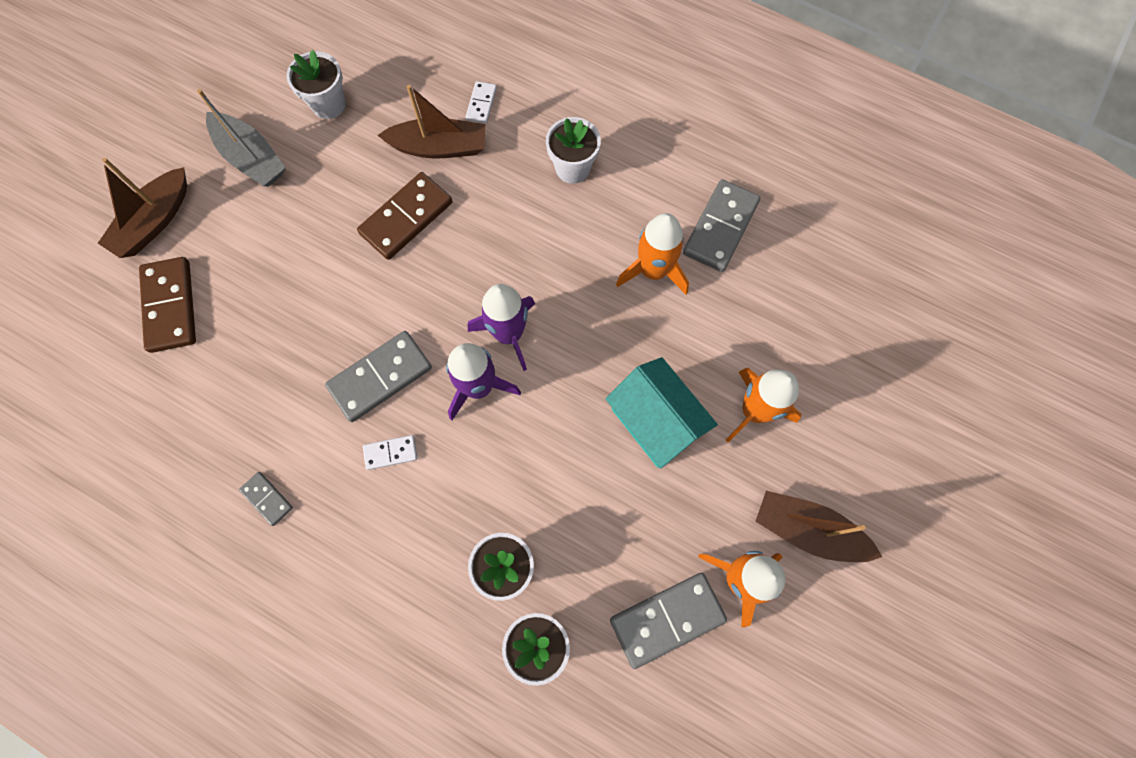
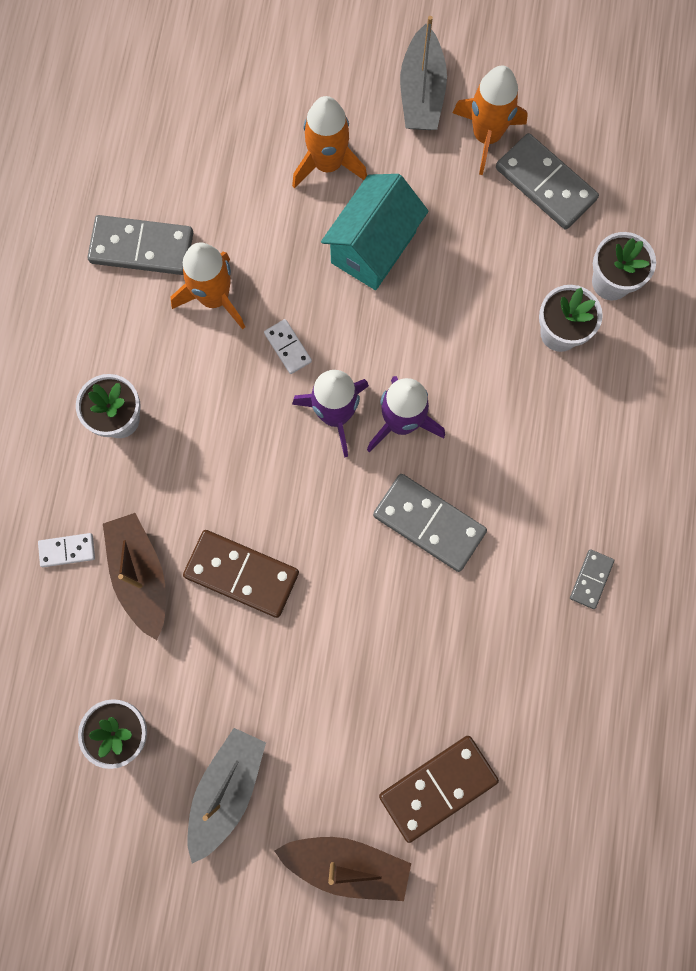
camera: 110 degrees left, 5 degrees up
(390, 453) = (499, 480): white domino -> white domino (288, 347)
(807, 530) = (421, 92): brown boat -> grey boat

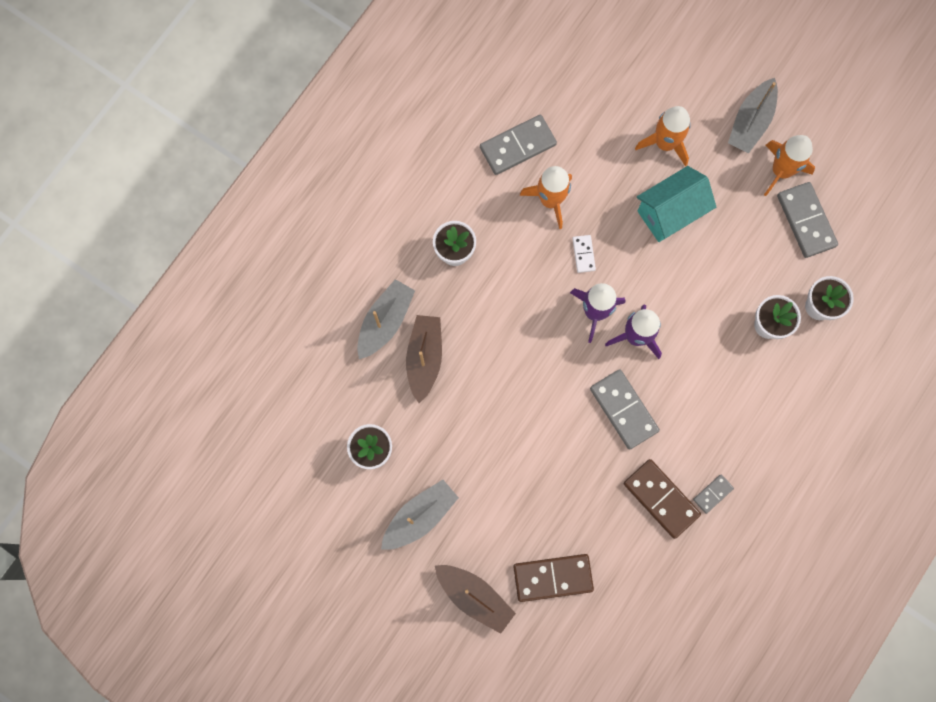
camera: 25 degrees right, 0 degrees up
(67, 550) = (385, 321): white domino -> grey boat
(142, 247) = (517, 146): grey domino -> grey domino turned 60 degrees counterclockwise
(242, 574) = (489, 387): brown domino -> brown domino (661, 498)

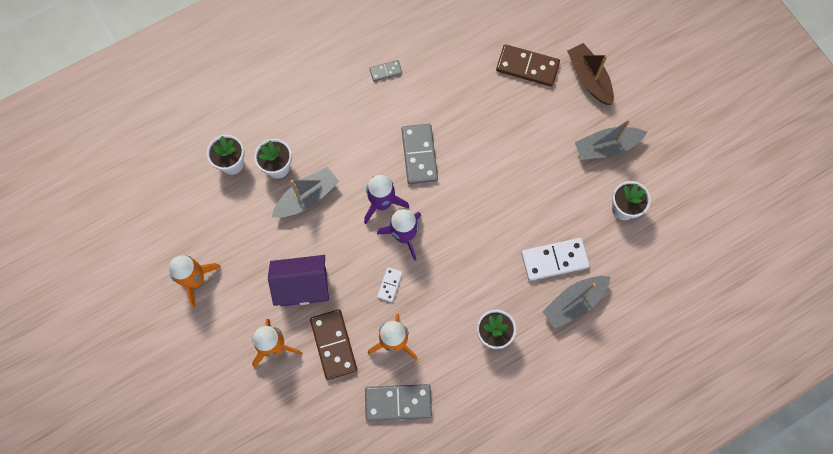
camera: 155 degrees left, 5 degrees down
(424, 358) = (554, 260): brown boat -> white domino
(661, 498) = (424, 84): brown domino -> brown domino (333, 345)
(670, 213) = (303, 286): turquoise house -> purple house
(750, 122) = (194, 332): grey boat -> grey boat (307, 197)
(805, 221) = (201, 231): grey domino -> none

